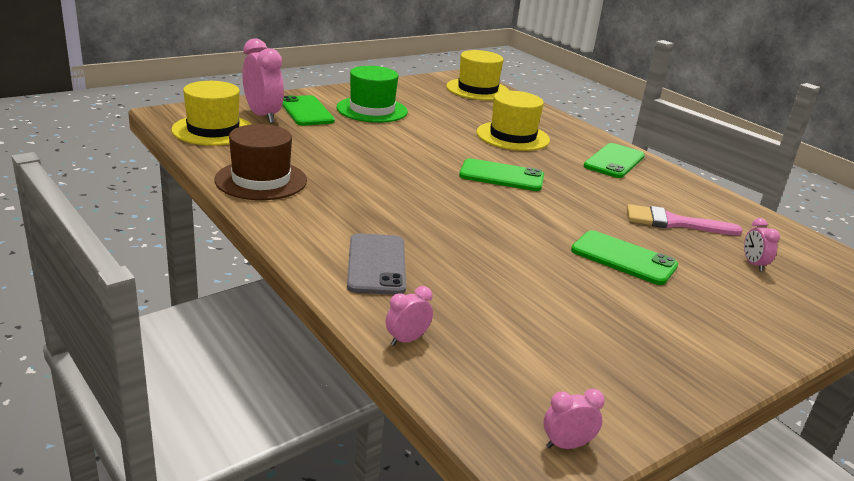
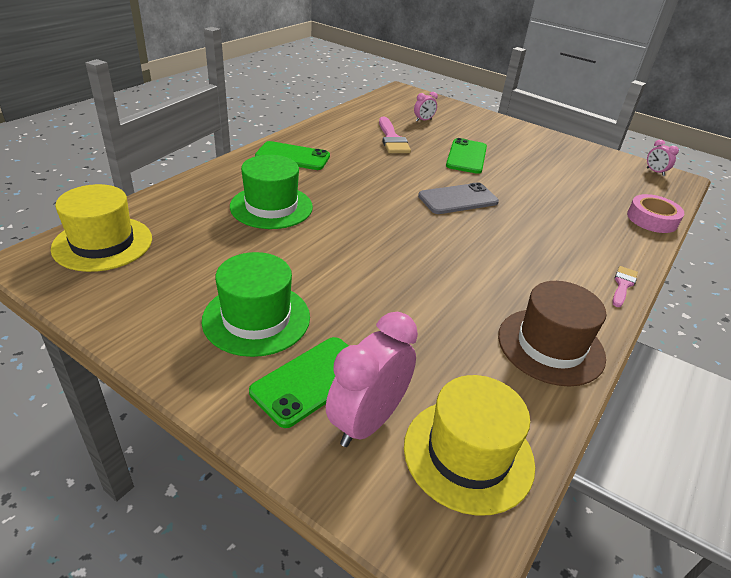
camera: 110 degrees left, 10 degrees up
(298, 245) = (623, 285): none -> pink brush
(376, 264) = (597, 243): grey phone -> grey phone (458, 199)
(407, 339) = (652, 219): pink clock -> pink tape
(501, 176) = (382, 206): green phone -> none
(512, 136) = (271, 207): yellow hat -> green hat

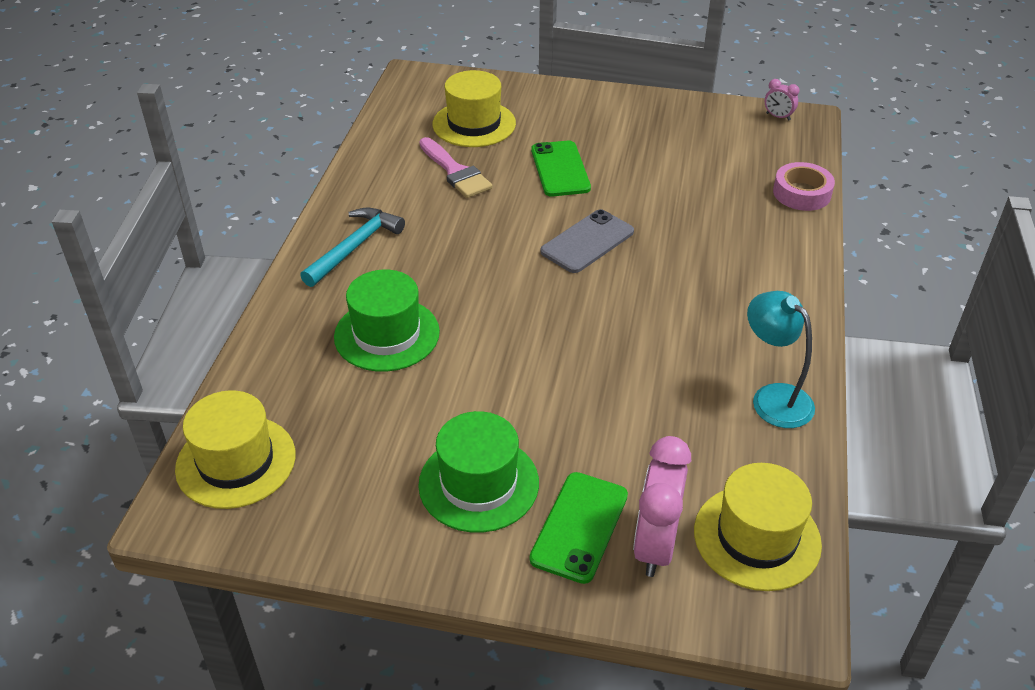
camera: 20 degrees left, 5 degrees up
(292, 156) = (355, 247): green phone -> turquoise hammer
(423, 120) = (474, 124): pink clock -> yellow hat
(550, 346) = (773, 397): brown hat -> turquoise lamp
(623, 285) = (808, 296): pink brush -> none

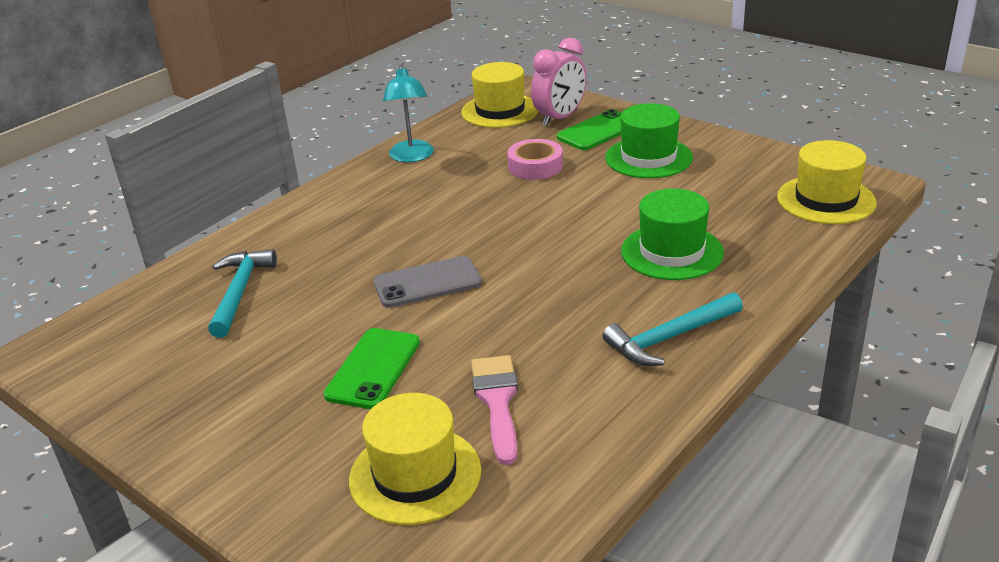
camera: 150 degrees left, 10 degrees down
(731, 194) = (240, 292): none -> turquoise hammer
(778, 117) = (57, 365): pink clock -> none
(802, 193) = (179, 275): pink tape -> pink tape (535, 166)

